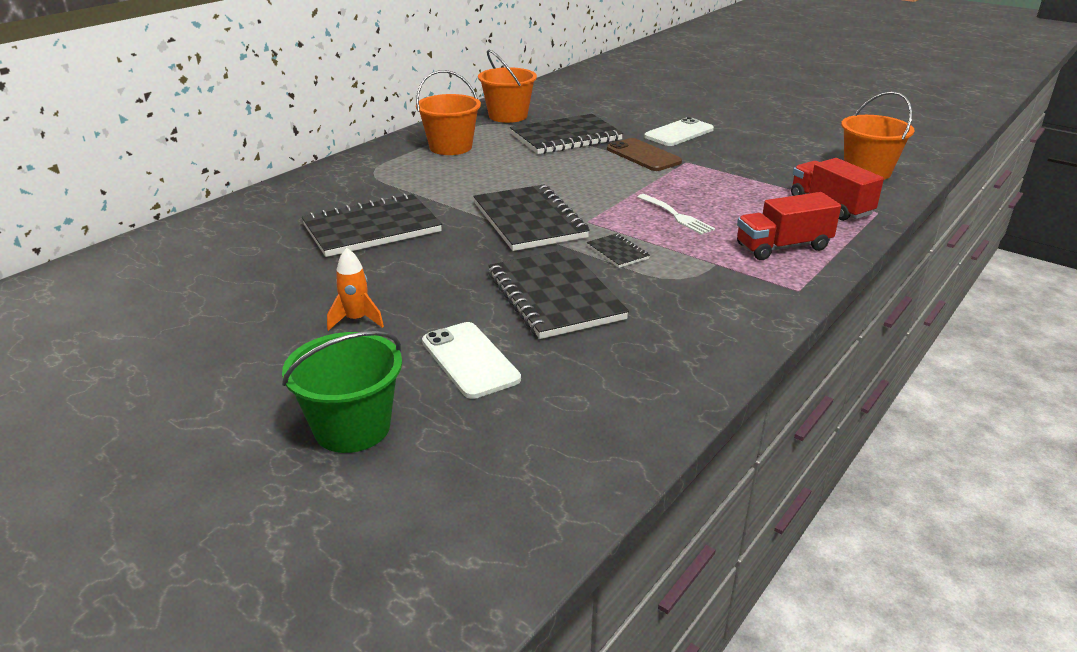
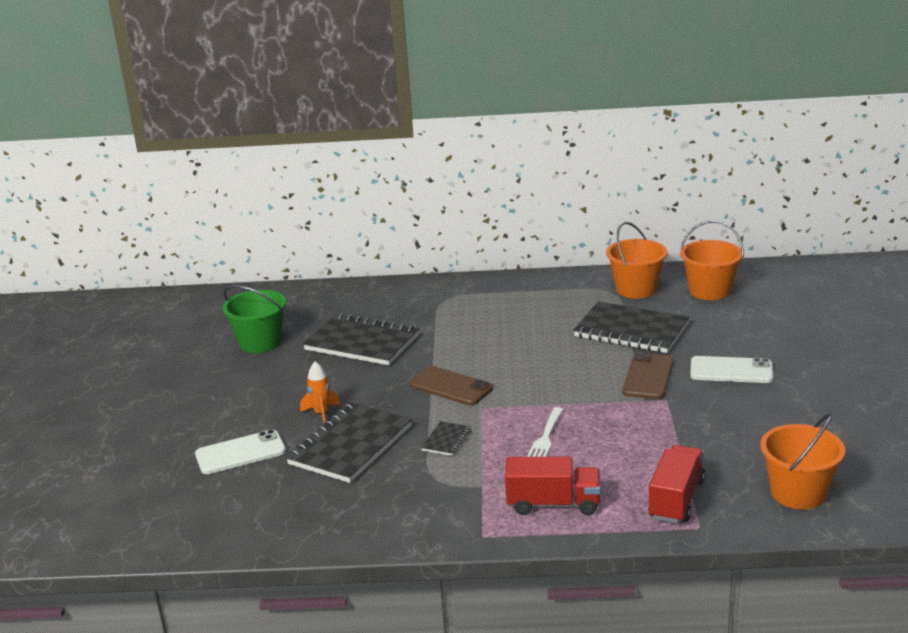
camera: 55 degrees right, 5 degrees down
(352, 428) = (140, 452): green bucket -> green bucket (260, 342)
(356, 320) = (245, 397): orange rocket -> orange rocket (321, 413)
(450, 147) = (534, 300): orange bucket -> orange bucket (709, 291)
(470, 360) = (240, 453): white phone -> white phone turned 45 degrees clockwise
(529, 221) = (451, 387): black notebook -> brown phone
(783, 247) = (553, 504): red truck -> red truck turned 150 degrees clockwise

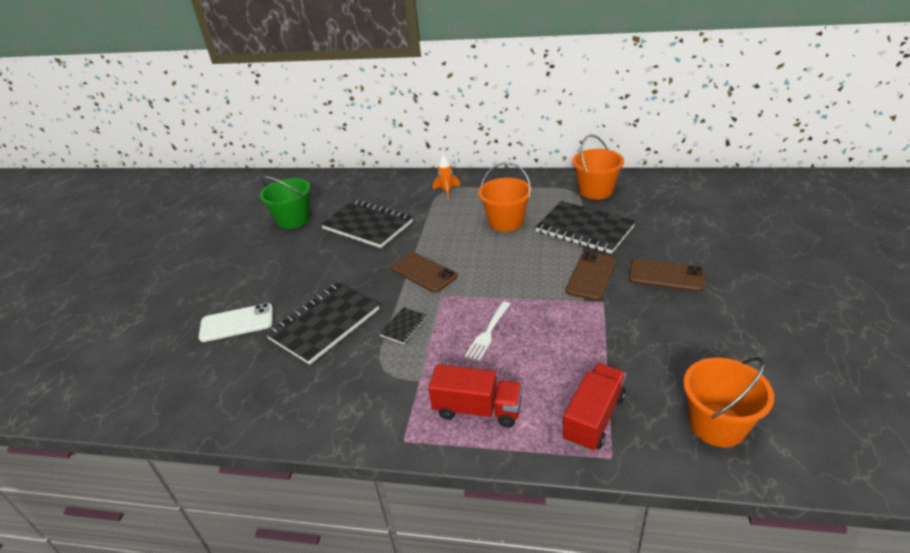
camera: 10 degrees right, 10 degrees up
(321, 413) = (313, 290): orange rocket -> orange rocket (447, 191)
(709, 291) = (657, 196): orange bucket -> orange bucket (506, 222)
(731, 371) = (666, 276): white phone -> brown phone

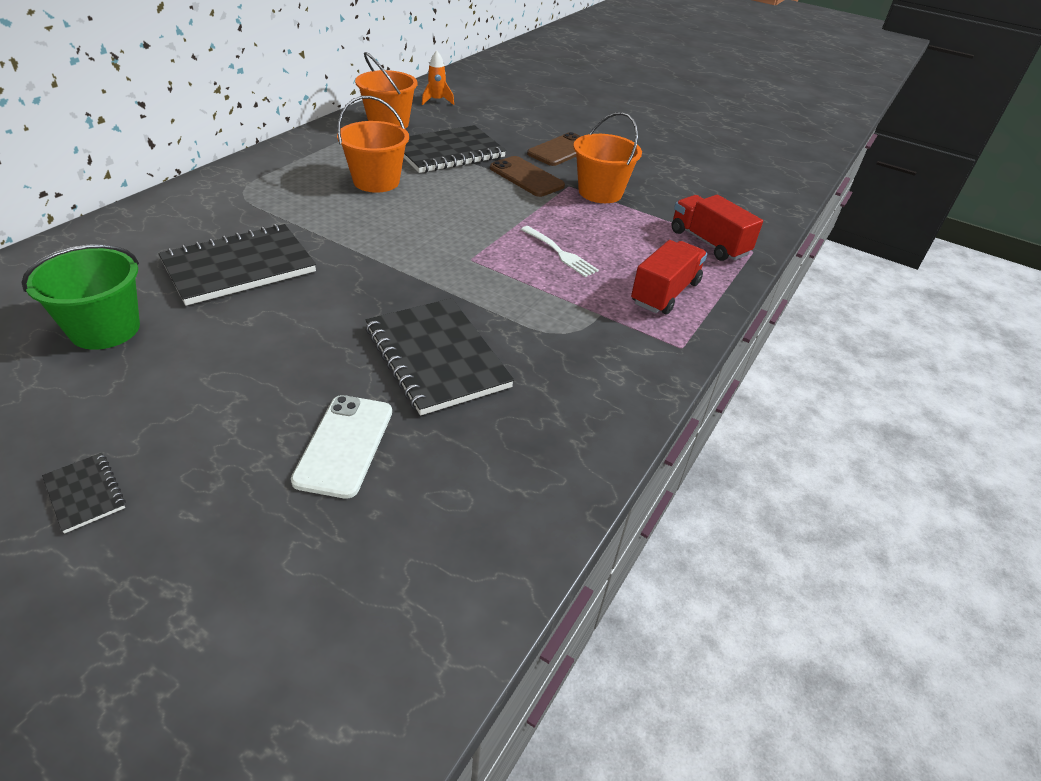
camera: 75 degrees left, 5 degrees up
(404, 327) = (501, 299): black notebook -> black notebook (85, 493)
(423, 272) = (410, 258): brown phone -> none
(447, 191) = (248, 191): orange rocket -> orange rocket (437, 101)
(717, 425) = (741, 201): orange bucket -> orange bucket (600, 192)

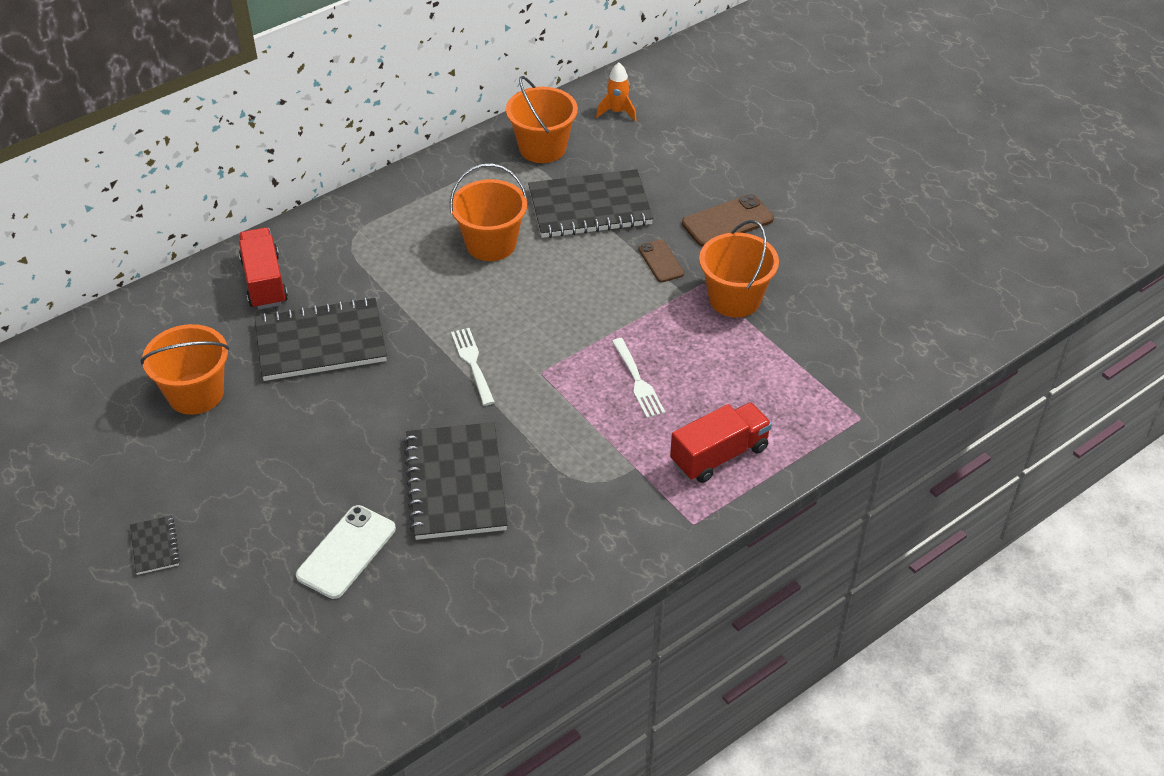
camera: 25 degrees right, 5 degrees up
(105, 329) = (196, 394): green bucket -> orange bucket
(403, 261) = (473, 363): none -> white fork
(526, 177) = (661, 261): brown phone -> brown phone, size x0.63
(708, 243) = (815, 397): red truck -> red truck (264, 282)

